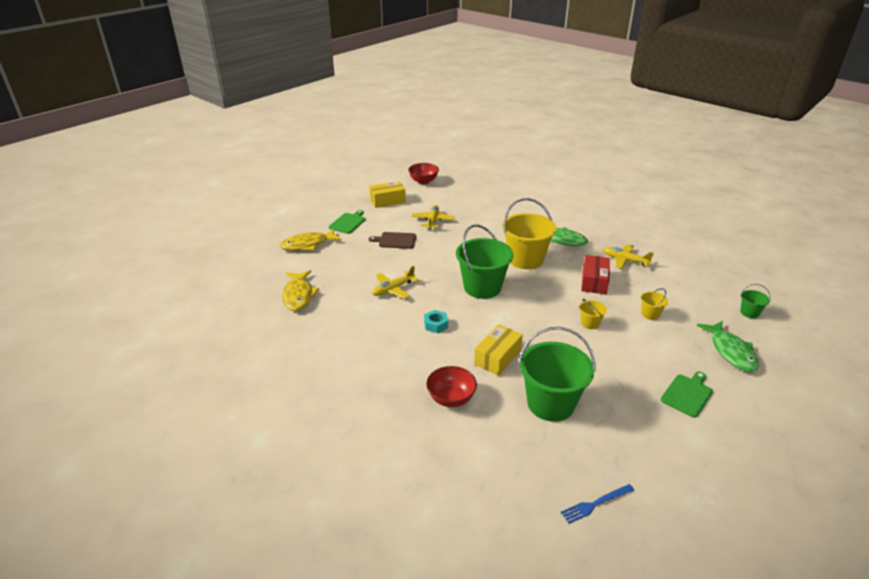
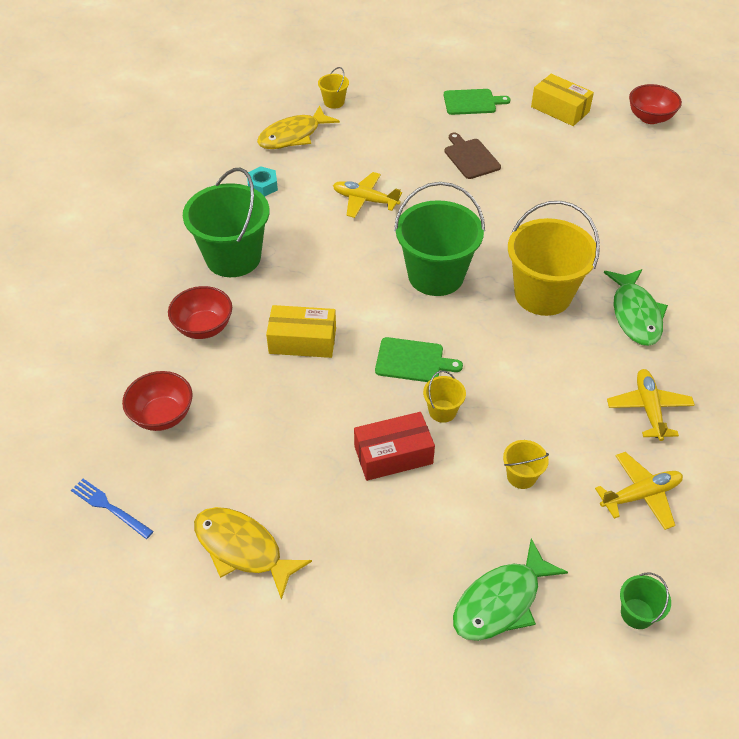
camera: 60 degrees right, 15 degrees up
(285, 268) = (334, 102): none -> yellow bucket
(307, 245) = (394, 95): yellow fish -> yellow fish (243, 549)
(433, 221) = (552, 169): yellow plane -> yellow plane (640, 495)
(436, 325) = (324, 264): turquoise nut -> turquoise nut (262, 186)
(522, 447) = (162, 415): none -> red bowl
(550, 403) = (249, 418): green bucket -> green bucket (233, 257)
(594, 281) = (552, 387): red box -> red box (393, 455)
(687, 394) = (359, 561): green cutting board -> green cutting board (412, 361)

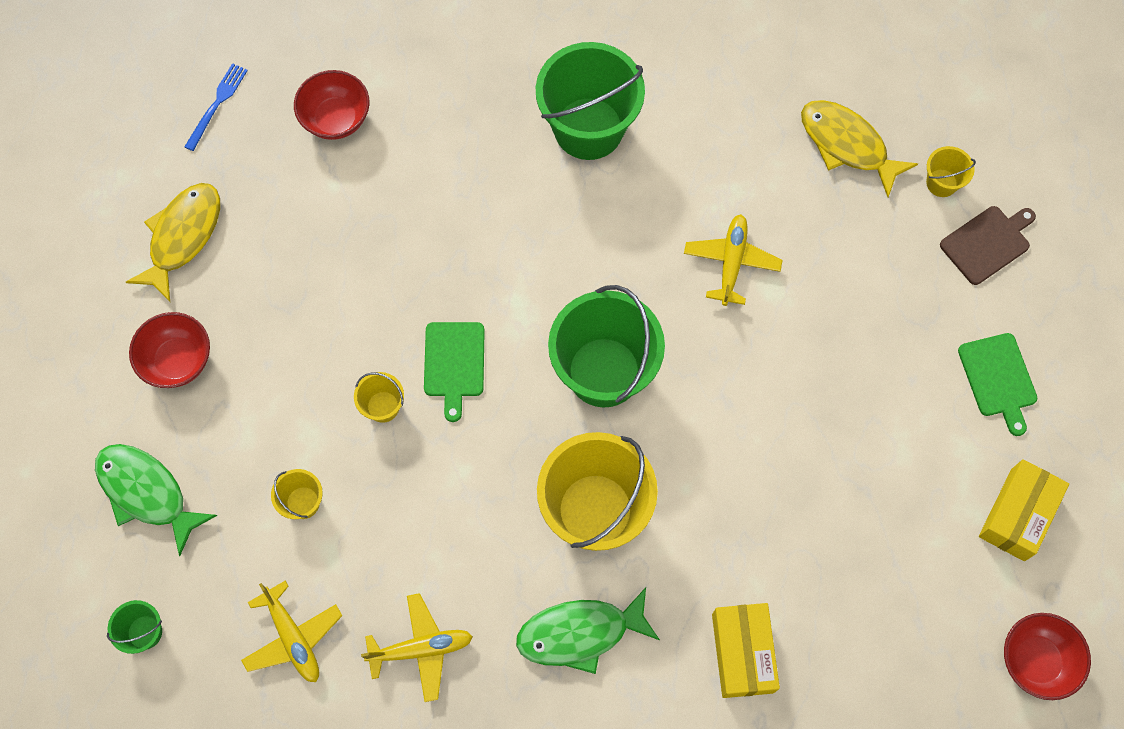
camera: 80 degrees right, 20 degrees up
(204, 327) = (468, 126): red bowl -> red bowl (178, 361)
(262, 186) = (730, 130): turquoise nut -> none
(302, 341) = (465, 236): yellow box -> yellow box (742, 653)
(393, 455) = (314, 362): red box -> none
(470, 157) = (860, 390): brown cutting board -> brown cutting board (987, 243)

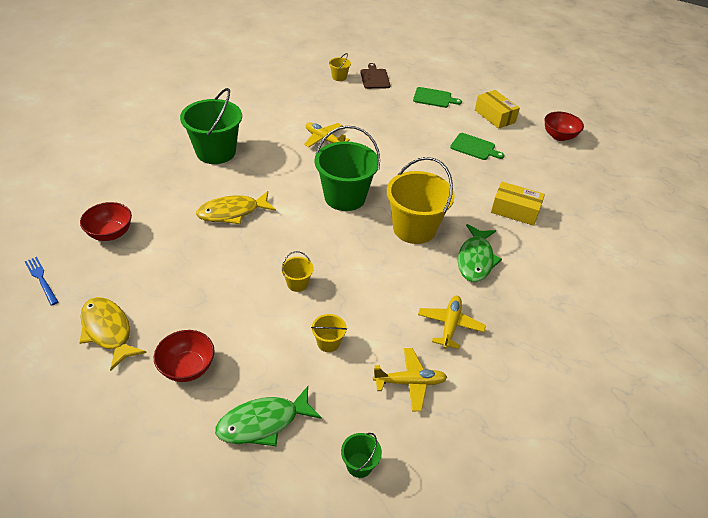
camera: 65 degrees left, 25 degrees down
(454, 363) = (296, 246): green cutting board -> green cutting board (474, 147)
(847, 145) = (300, 90): yellow fish -> yellow fish (232, 212)

